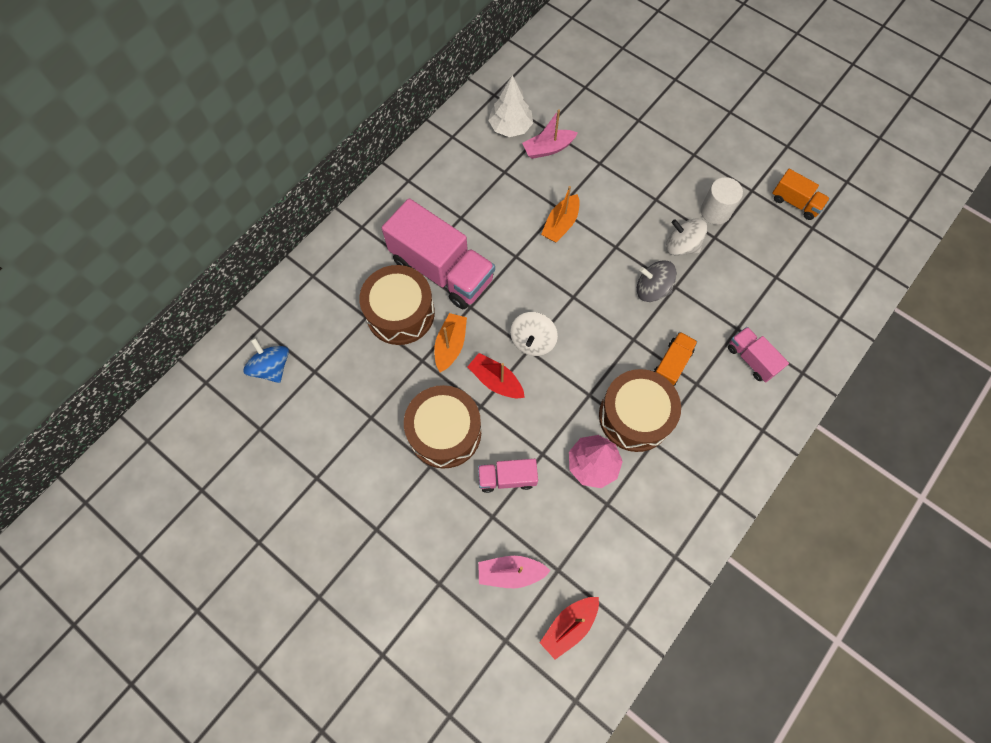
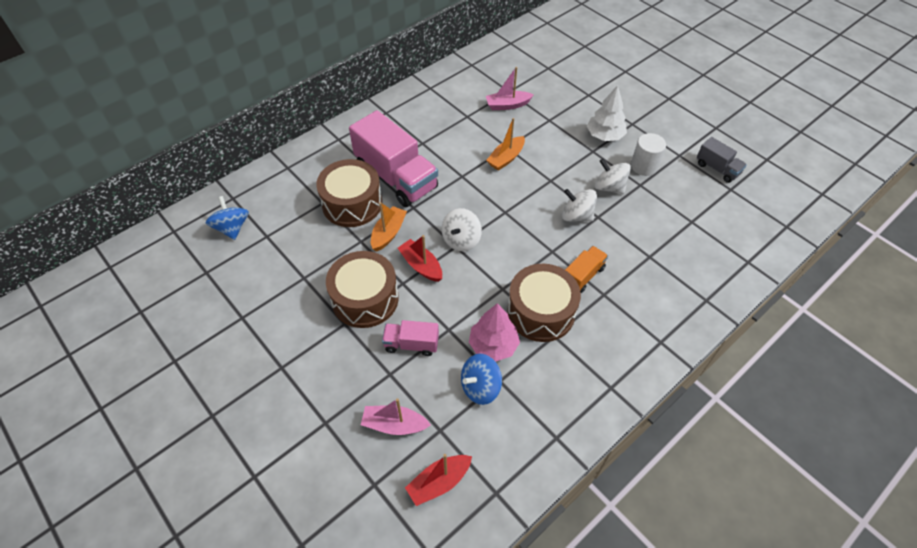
camera: 10 degrees right, 15 degrees down
(510, 127) = (479, 87): white tree -> white tree (604, 136)
(589, 515) = (480, 387): none -> blue spinning top
(652, 289) = (576, 216): grey spinning top -> white spinning top
(751, 359) = (658, 282): pink truck -> none
(795, 203) = (717, 169): orange truck -> grey truck

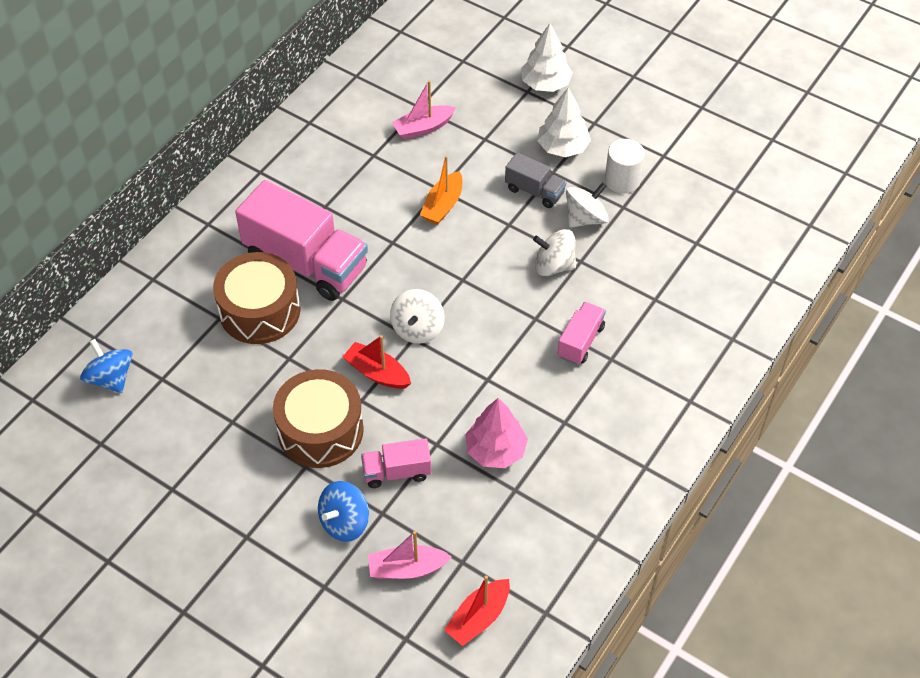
camera: 15 degrees left, 0 degrees up
(388, 233) = (321, 340): orange boat -> none
(480, 387) = (494, 502): blue spinning top -> blue spinning top (344, 522)
(541, 312) = (541, 397): brown drum -> none
(583, 276) = (580, 341): orange truck -> pink truck
(603, 92) = (545, 84): none -> white tree
(609, 187) = (585, 218): white spinning top -> white spinning top turned 120 degrees clockwise
(717, 169) = (714, 165): grey truck -> grey truck (534, 191)

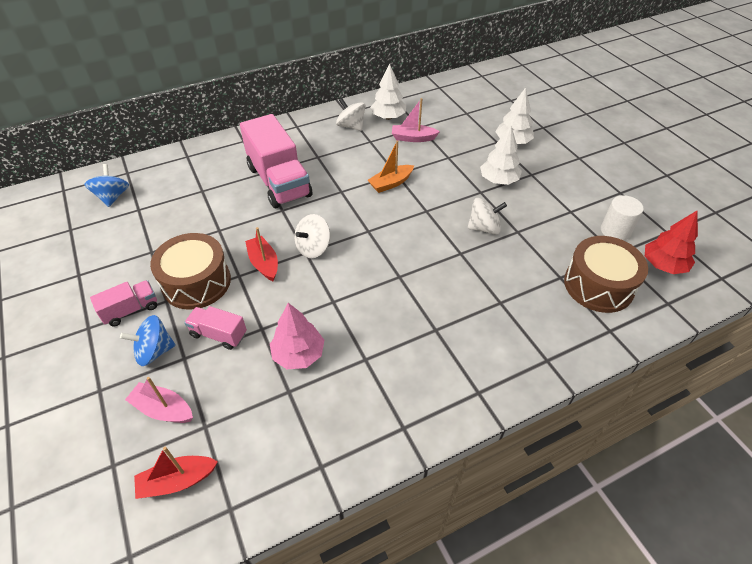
camera: 30 degrees right, 5 degrees down
(260, 311) = (228, 196): brown drum -> brown drum (598, 285)
(369, 108) = (388, 117): none -> white tree
(534, 191) = (459, 198): grey truck -> none
(554, 265) = (439, 248): white spinning top -> white spinning top (351, 126)
(580, 341) = (421, 307): pink truck -> pink truck (131, 310)
(622, 180) = (528, 215): white cylinder -> white cylinder (615, 231)
(786, 182) = (663, 265): none -> red tree

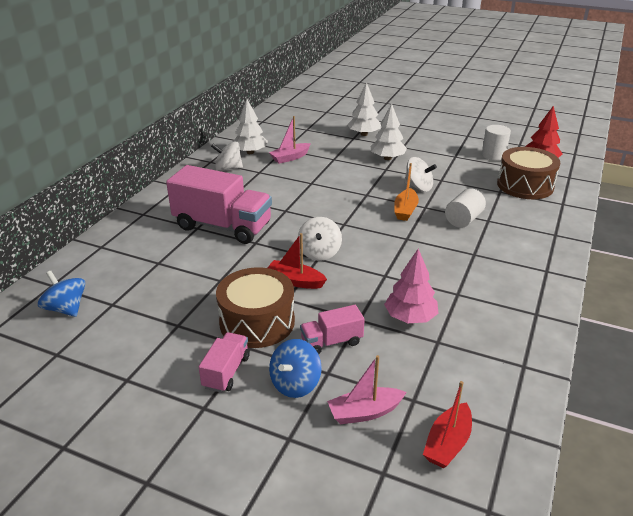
camera: 40 degrees left, 15 degrees down
(391, 183) = (316, 190): orange boat -> orange boat (405, 210)
(477, 287) = (463, 220): none -> white cylinder
(484, 228) = (418, 187): white spinning top -> white spinning top turned 75 degrees clockwise

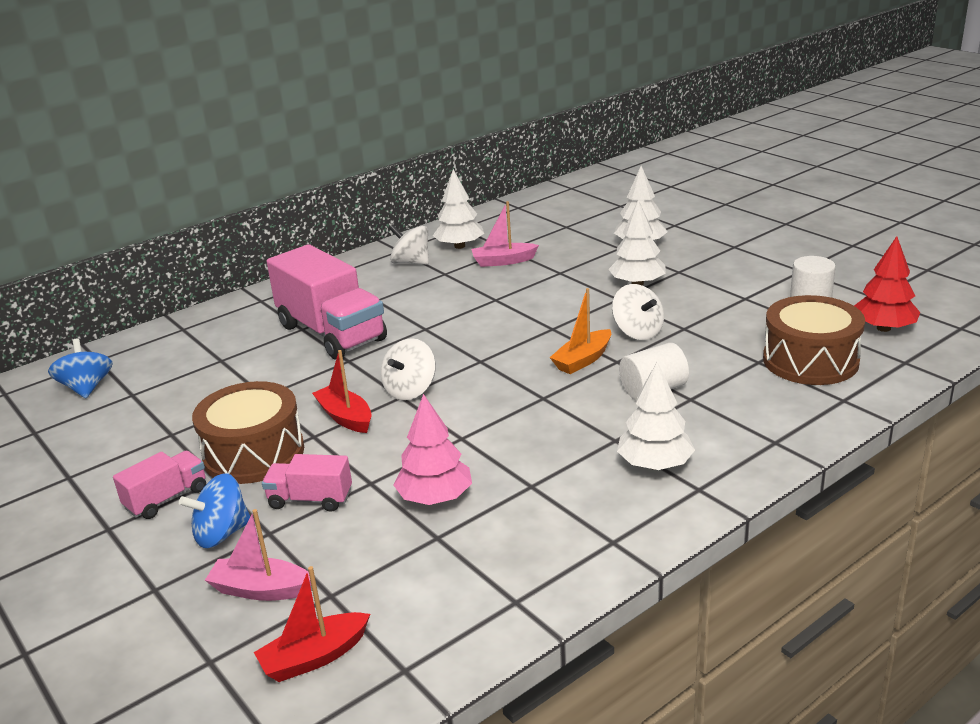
camera: 30 degrees right, 5 degrees down
(510, 263) = (655, 465): none -> white tree

